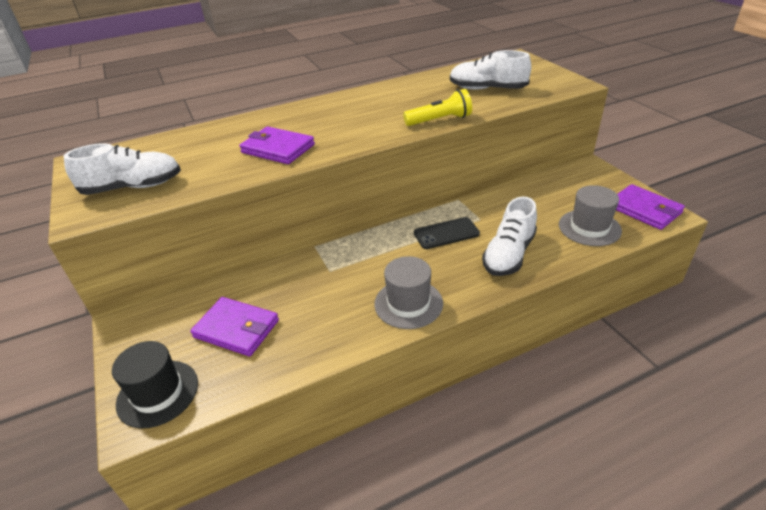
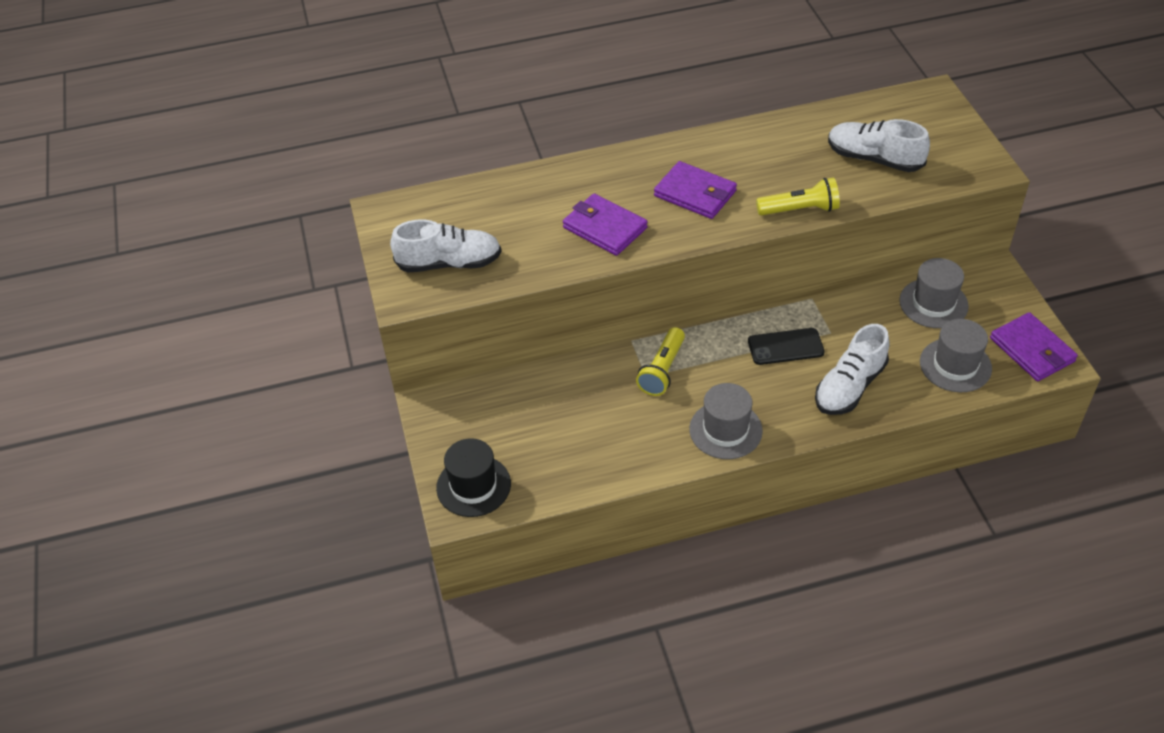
camera: 10 degrees right, 10 degrees up
(237, 329) = (545, 431): purple wallet -> purple wallet (695, 193)
(344, 264) = (662, 370): none -> yellow flashlight
(553, 190) = (933, 303): none -> grey hat

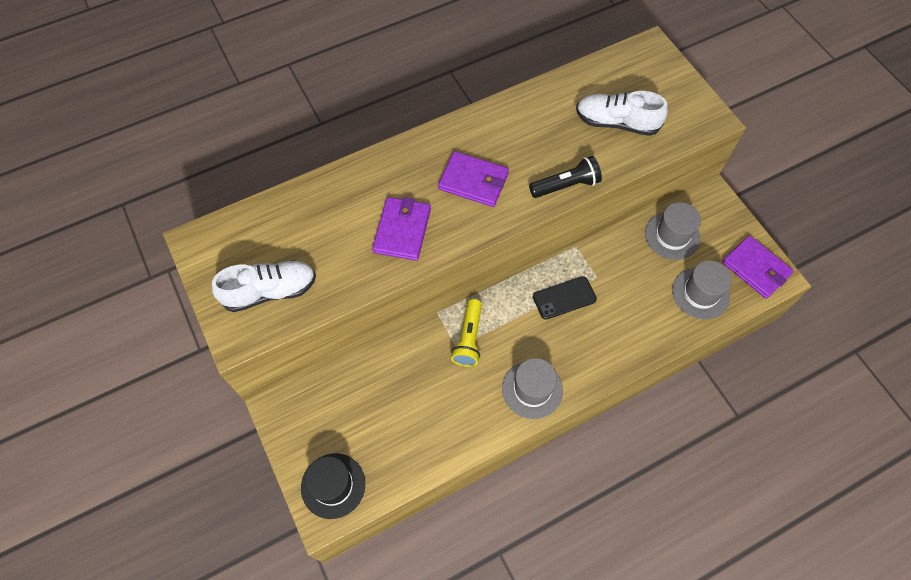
camera: 15 degrees left, 15 degrees up
(604, 228) = (402, 230): purple wallet -> purple wallet turned 75 degrees clockwise
(800, 209) = (566, 185): yellow flashlight -> black flashlight
(850, 386) = (622, 328): white shoe -> none

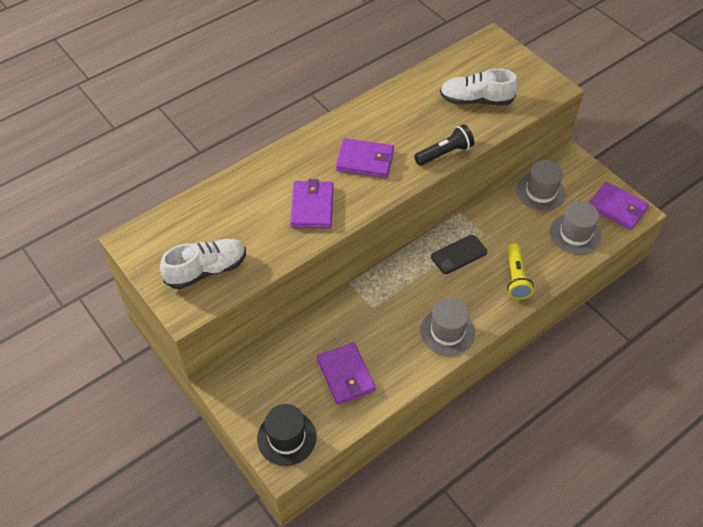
camera: 10 degrees left, 10 degrees down
(411, 423) = (346, 375): none -> purple wallet
(469, 338) = (382, 299): yellow flashlight -> yellow flashlight (516, 278)

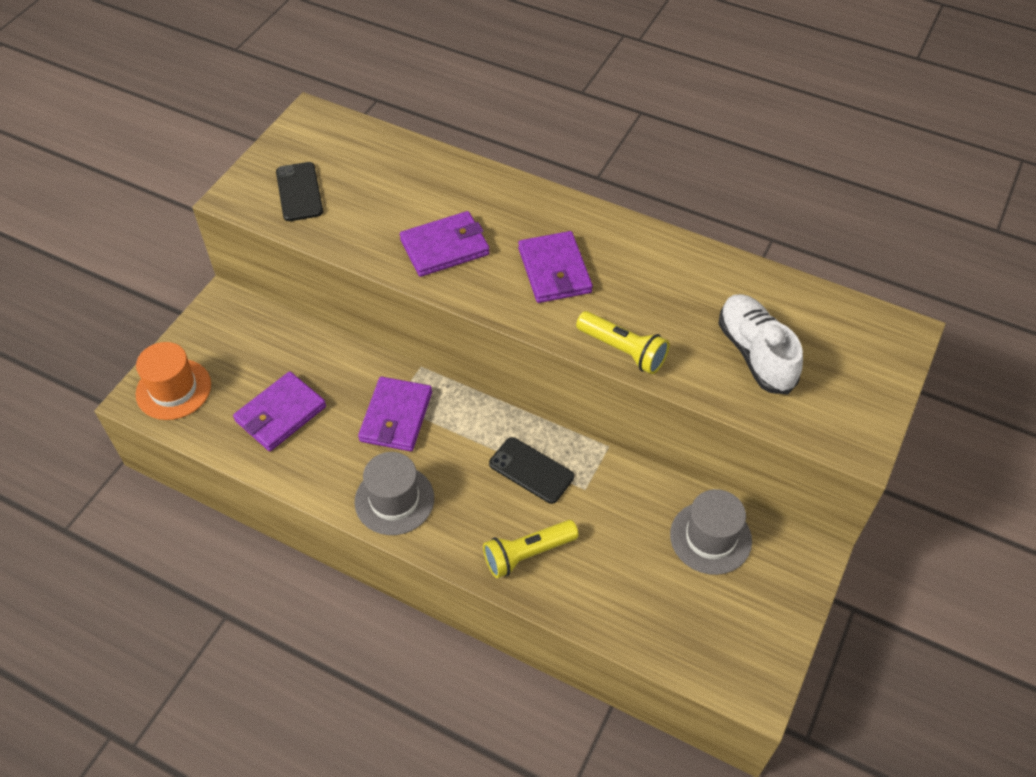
camera: 65 degrees right, 0 degrees up
(206, 270) = (299, 192): white shoe -> black phone
(286, 437) = (173, 389): black hat -> orange hat
(444, 153) = (623, 350): black flashlight -> yellow flashlight
(575, 234) = (655, 610): grey hat -> none
(617, 208) = (747, 657): purple wallet -> purple wallet (396, 417)

